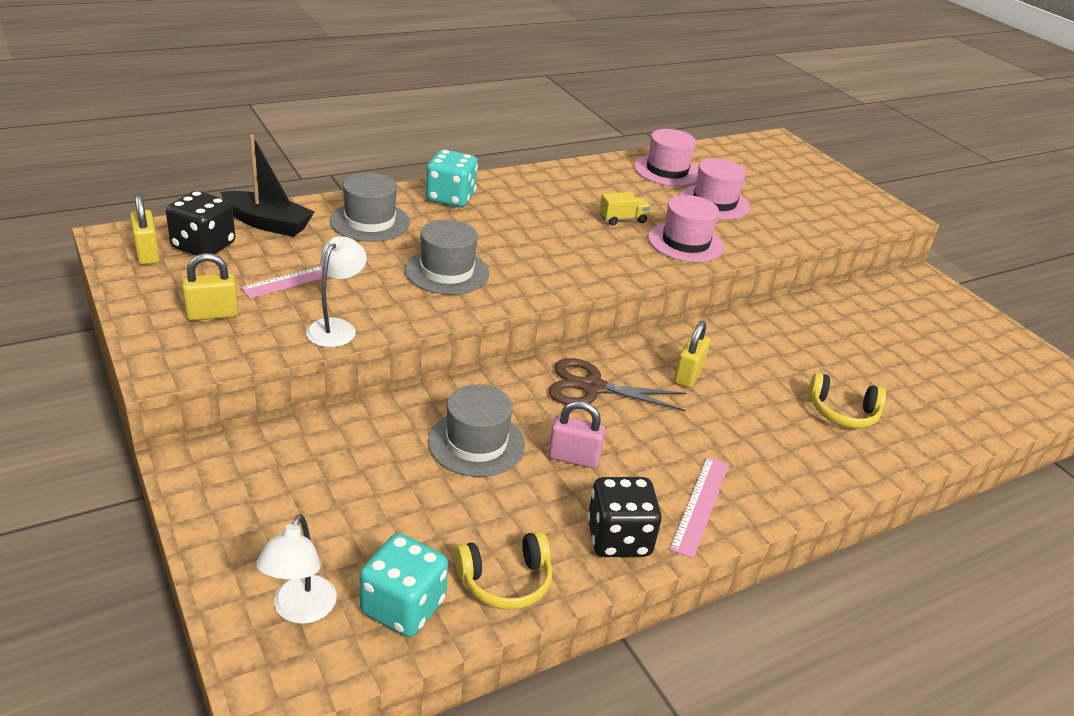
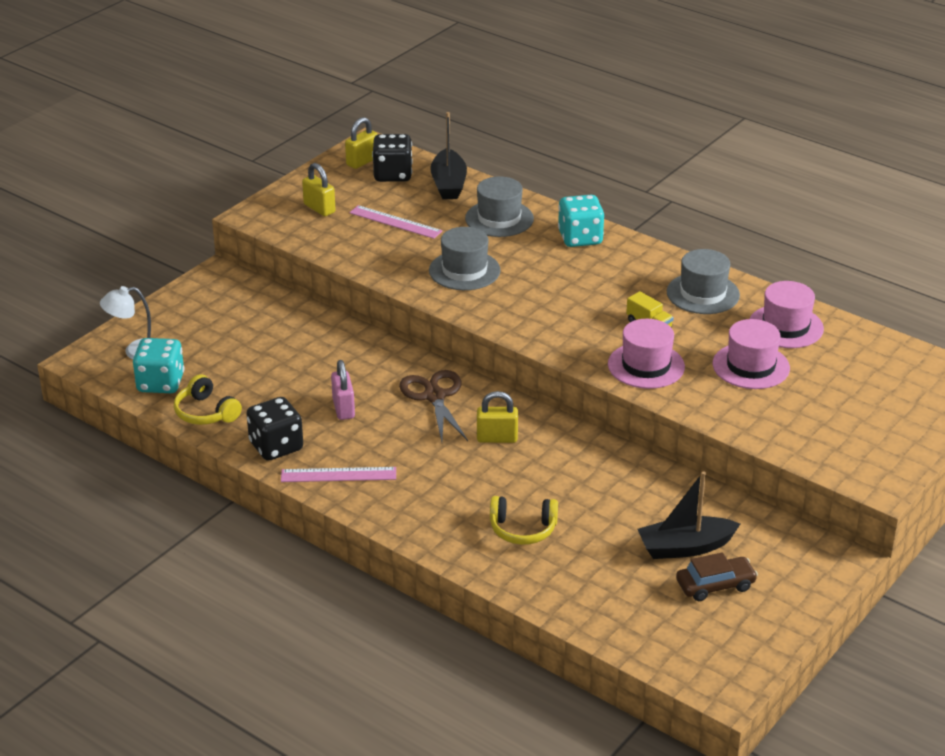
camera: 70 degrees right, 0 degrees up
(337, 327) = (348, 253): white lamp -> none
(476, 443) = (324, 365): grey hat -> grey hat (703, 293)
(842, 412) = (523, 529): yellow headphones -> yellow headphones turned 75 degrees counterclockwise
(893, 338) = (685, 547): none -> black boat
(947, 342) = (715, 585): none -> brown car

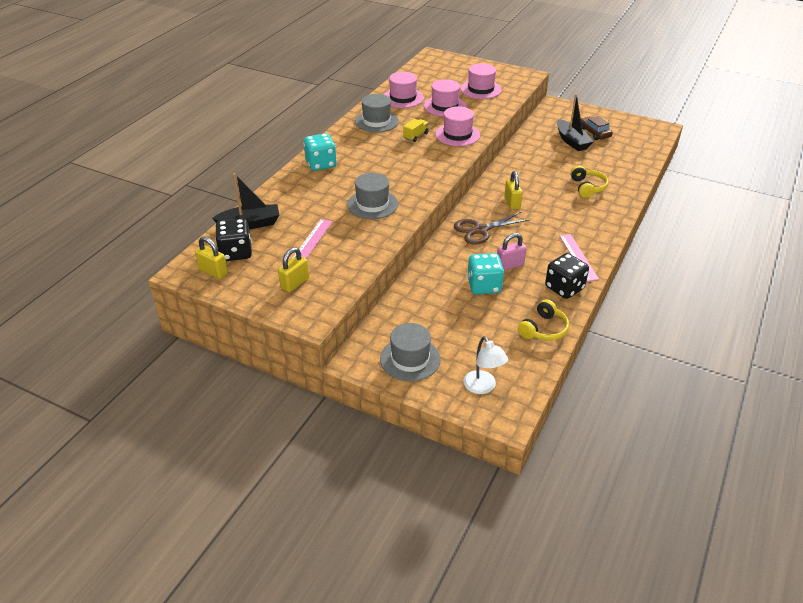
camera: 100 degrees left, 5 degrees up
(161, 383) = (519, 362): turquoise dice -> turquoise dice (484, 286)
(499, 219) = (299, 197): grey hat -> grey hat (410, 359)
(816, 415) = (480, 89): none -> pink hat

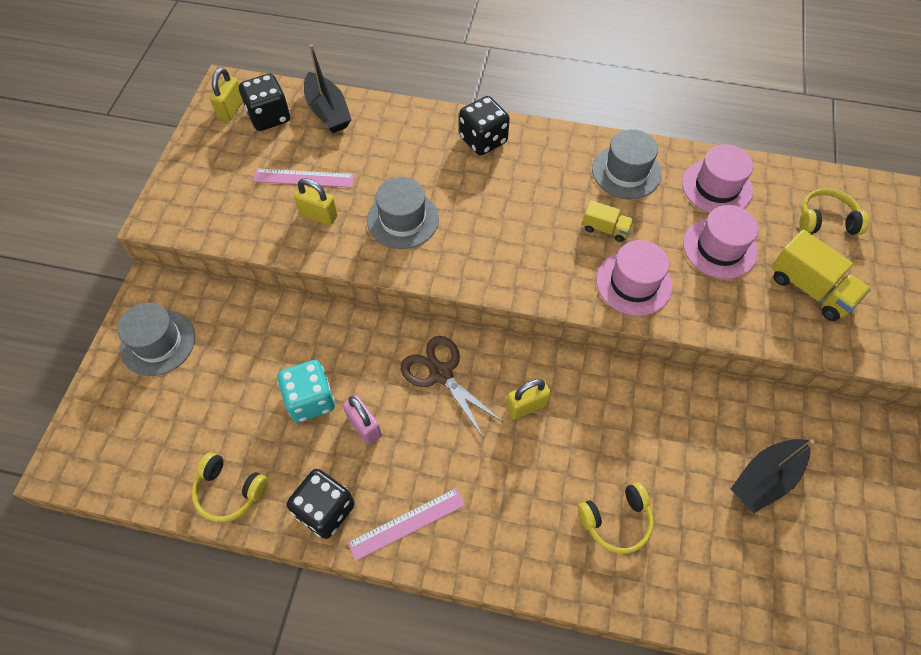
camera: 75 degrees right, 20 degrees up
(295, 283) = (220, 185): yellow padlock -> yellow padlock (318, 215)
(321, 164) = (483, 140): turquoise dice -> black dice
(440, 75) = (826, 220): none -> yellow headphones
(480, 89) = (810, 289): pink hat -> yellow truck
(483, 387) = (114, 432): white lamp -> none
(594, 133) = (818, 517): brown car -> none

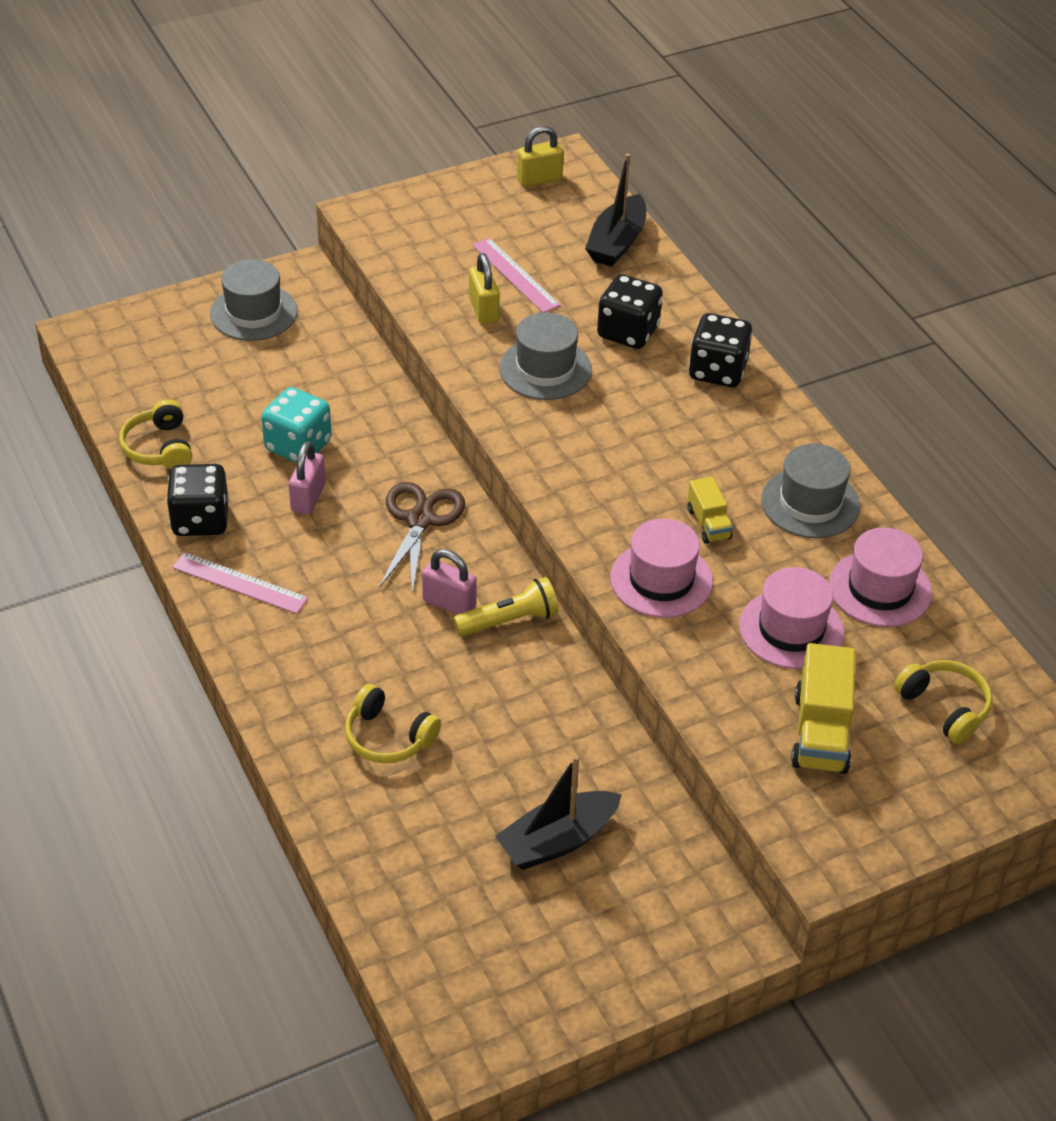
camera: 50 degrees right, 15 degrees down
(269, 117) = (561, 209): black dice -> black dice (628, 332)
(526, 406) = (449, 603): yellow padlock -> pink padlock
(566, 382) = (509, 621): none -> yellow flashlight
(765, 478) = (557, 840): black boat -> black boat turned 45 degrees counterclockwise

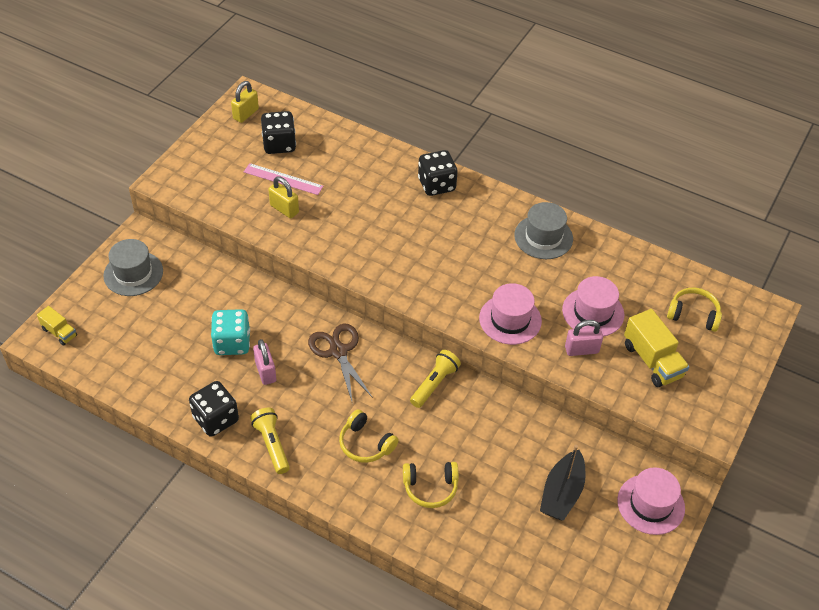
camera: 35 degrees left, 5 degrees up
(159, 448) = (151, 387): yellow headphones -> yellow headphones (365, 444)
(240, 583) = (272, 444): pink ruler -> yellow flashlight
(449, 603) = (395, 392): pink padlock -> pink padlock (581, 350)
(545, 369) = (348, 228): grey hat -> none
(617, 242) = (321, 133): black boat -> none
(628, 332) = (372, 184): black dice -> black dice (279, 144)
(708, 523) = (505, 275): yellow truck -> yellow truck (59, 332)
(880, 589) = (613, 267): pink hat -> pink hat (651, 504)

